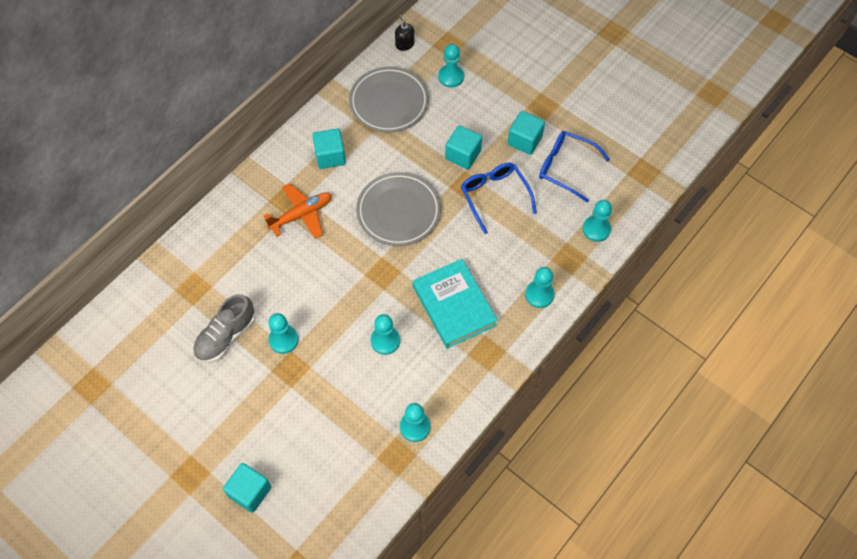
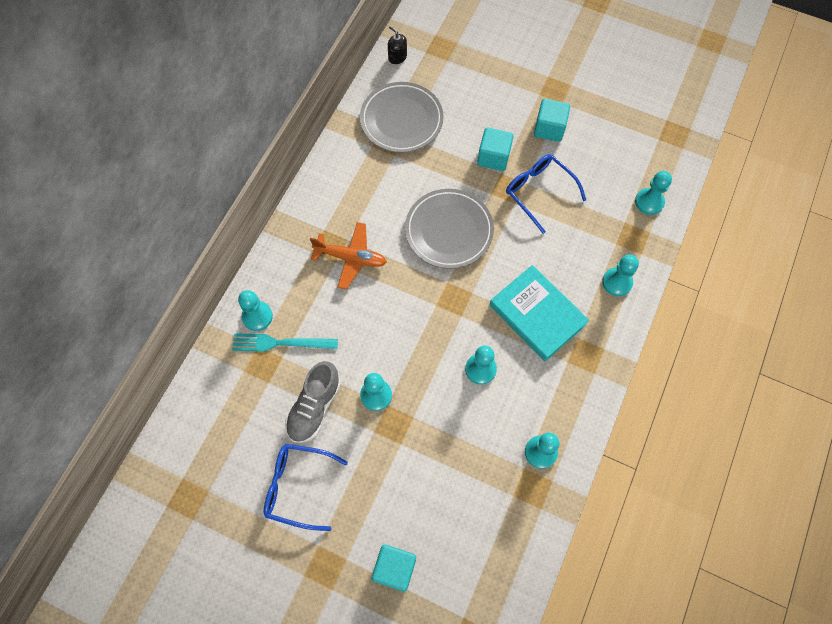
camera: 15 degrees left, 5 degrees up
(215, 274) = (280, 343): none -> turquoise fork
(301, 215) = (351, 258): orange plane -> orange plane turned 60 degrees clockwise
(330, 156) = (360, 190): turquoise cube -> none
(451, 77) = (454, 80): turquoise pawn -> turquoise pawn (257, 316)
(566, 167) = (598, 147): blue glasses -> blue glasses (298, 486)

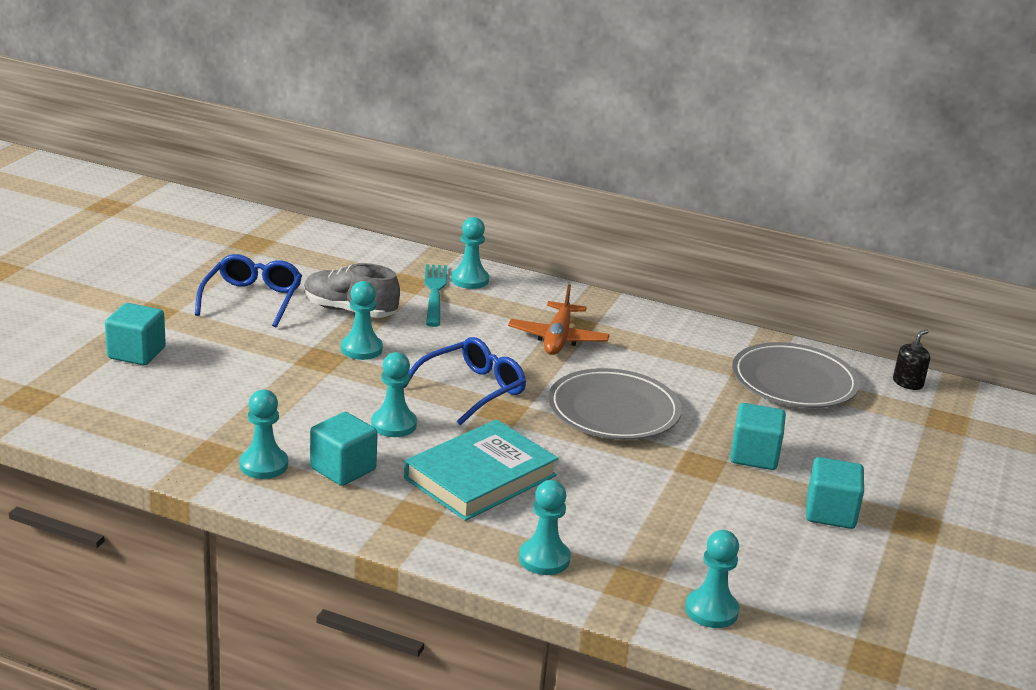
camera: 85 degrees right, 40 degrees down
(539, 192) = (700, 494): blue glasses -> blue glasses (472, 390)
(539, 400) = (343, 469): none -> turquoise cube

